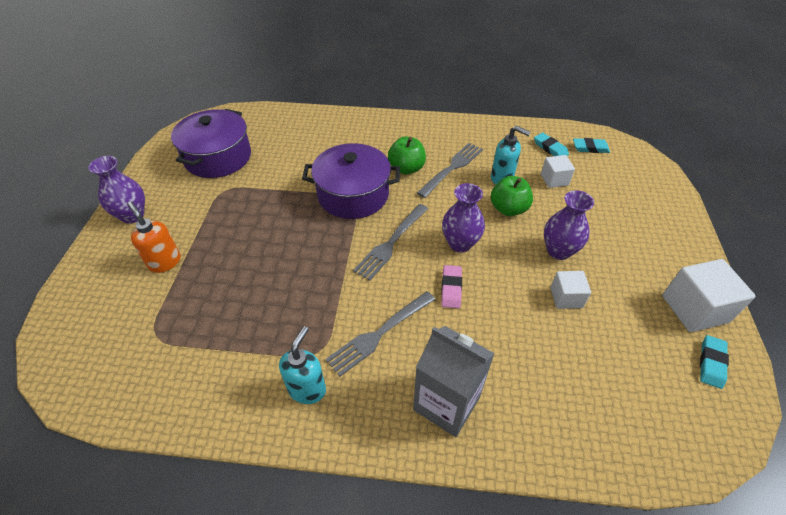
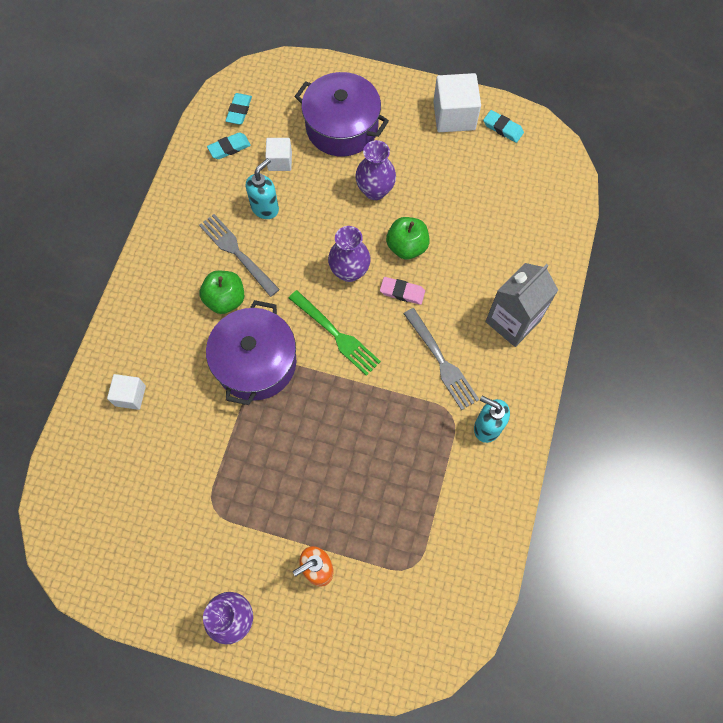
camera: 80 degrees left, 20 degrees up
(218, 157) = (145, 519): purple pot -> purple pot (342, 127)
(391, 243) = (336, 334): grey fork -> green fork
(508, 209) = (312, 216): green apple -> green apple (407, 247)
(566, 297) = (427, 203): white cube -> white cube (130, 396)

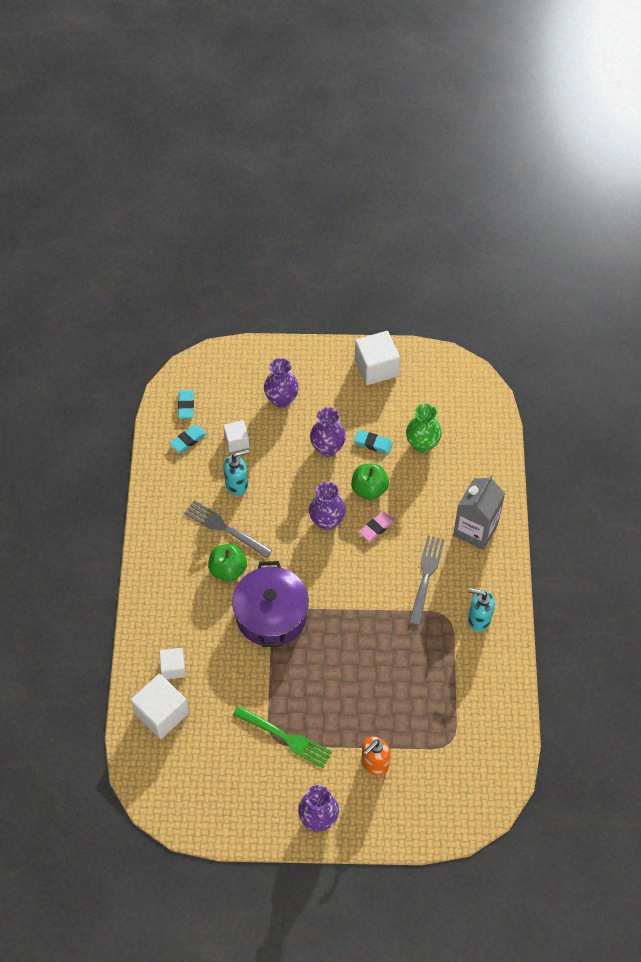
camera: 15 degrees left, 10 degrees down
(100, 445) = (161, 713): none -> white cube
(265, 208) = (237, 485): turquoise soap dispenser -> turquoise soap dispenser turned 45 degrees clockwise
(336, 334) = (331, 576): green fork -> green fork (285, 737)
(342, 127) = (281, 399): purple pot -> purple vase
(402, 292) = (376, 527): pink eraser -> pink eraser turned 45 degrees counterclockwise
(441, 361) = (426, 576): grey fork -> grey fork turned 120 degrees counterclockwise
(480, 210) = (422, 444): none -> green vase
(503, 128) = (421, 369): turquoise eraser -> turquoise eraser (373, 443)

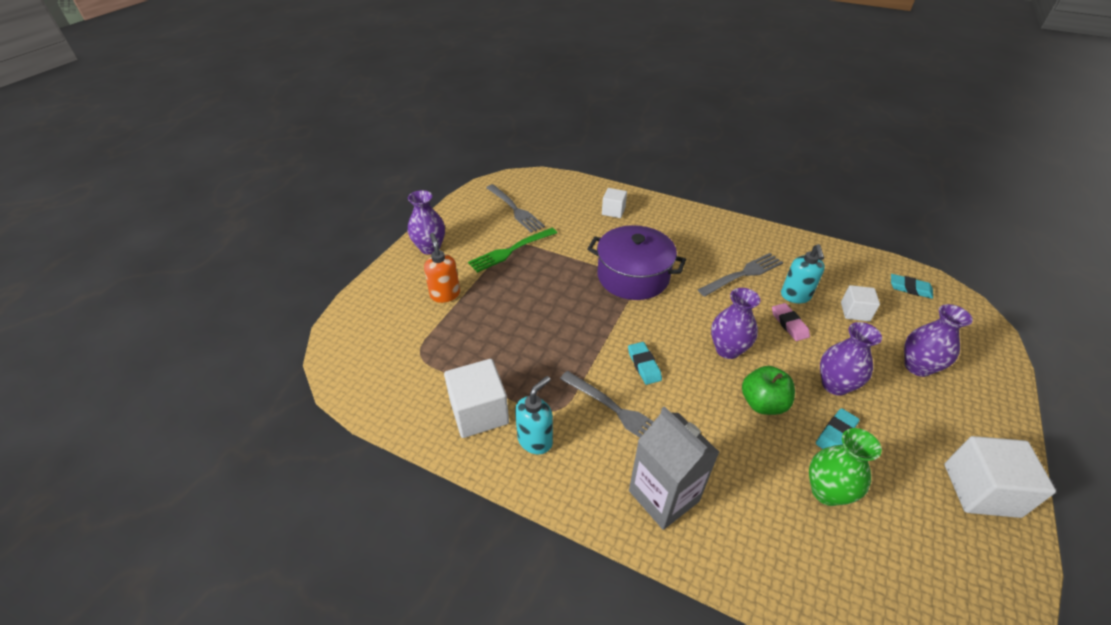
camera: 115 degrees right, 15 degrees down
(161, 713) = (578, 197): white cube -> white cube (479, 412)
(188, 440) = (861, 278): turquoise eraser -> turquoise eraser (644, 365)
(214, 768) = (515, 209): none -> grey fork
(228, 570) = (695, 263): green apple -> none
(376, 527) = (704, 390): pink eraser -> pink eraser (789, 324)

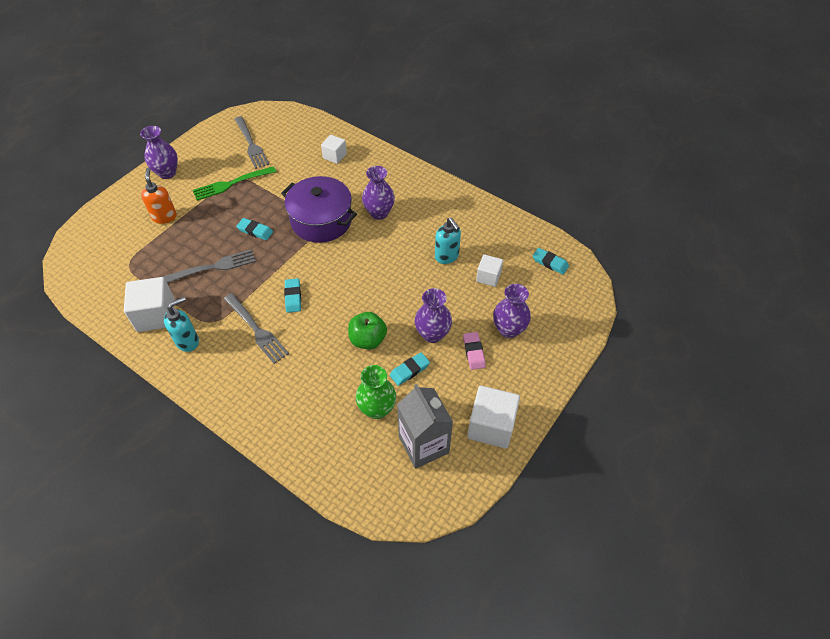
camera: 10 degrees right, 10 degrees up
(561, 296) = (255, 231): none -> turquoise eraser
(663, 496) = (260, 393): grey carton -> grey carton (423, 445)
(727, 349) = (364, 294): purple vase -> purple vase (379, 213)
(743, 274) = (414, 231): grey fork -> grey fork (213, 267)
(789, 324) = (427, 280): pink eraser -> pink eraser (474, 352)
(795, 296) = (447, 256): turquoise soap dispenser -> turquoise soap dispenser turned 45 degrees counterclockwise

